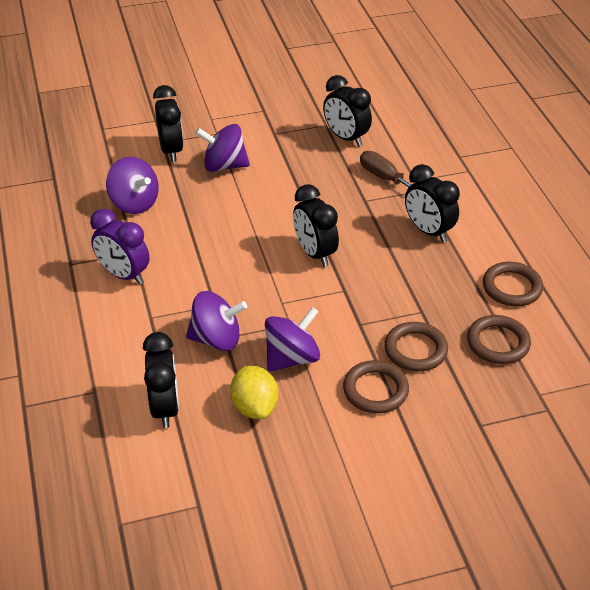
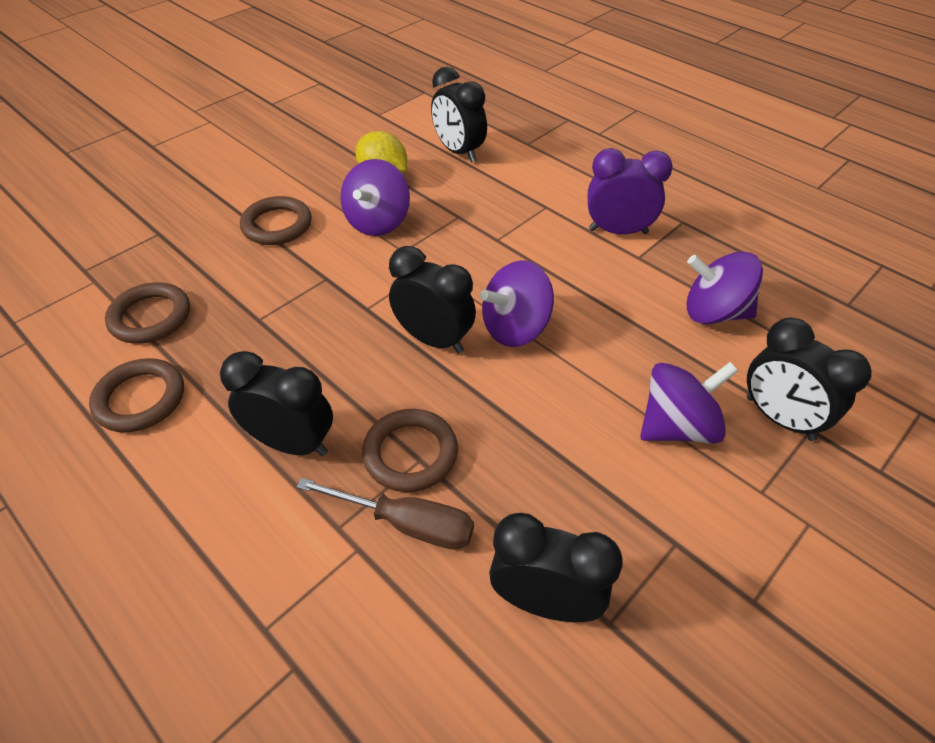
camera: 150 degrees right, 5 degrees up
(216, 339) = (464, 211): purple spinning top -> purple spinning top (515, 328)
(415, 350) = (249, 275): brown ring -> brown ring (410, 453)

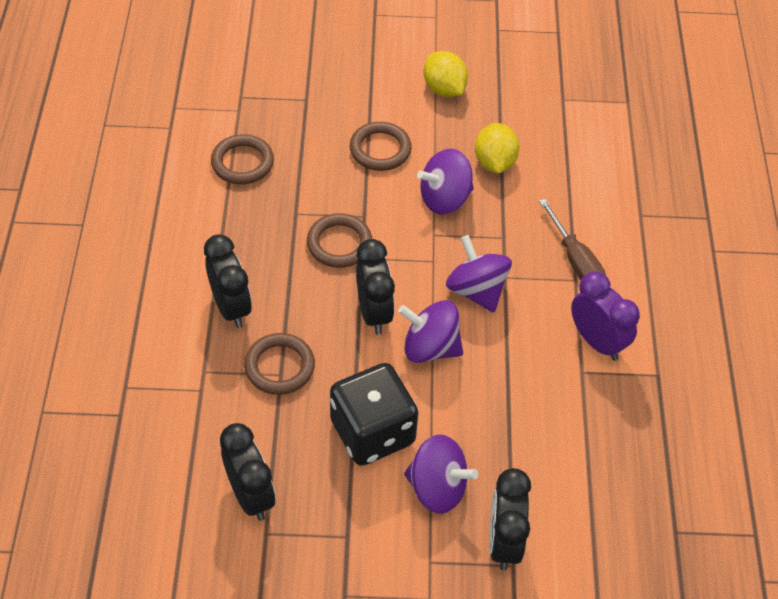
camera: 45 degrees right, 5 degrees up
(140, 399) = (188, 214): brown ring -> brown ring (339, 244)
(278, 157) = (444, 89): none -> yellow lemon
(406, 523) = (235, 400): brown screwdriver -> brown screwdriver (575, 260)
(459, 152) = (576, 182): black clock -> none
(566, 432) = (372, 432): none -> black dice
(714, 313) = (570, 451): purple spinning top -> purple spinning top (476, 290)

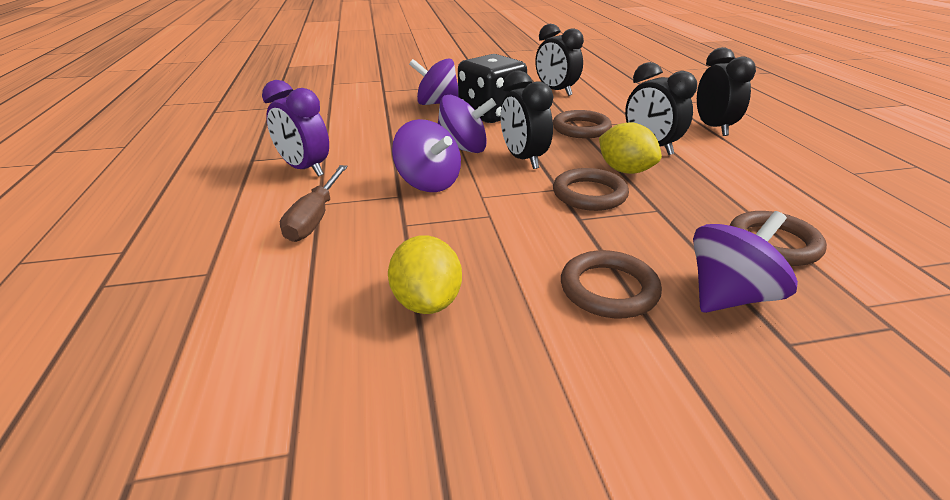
camera: 170 degrees right, 20 degrees down
(444, 89) = (557, 420): yellow lemon -> yellow lemon (625, 170)
(445, 199) = (488, 248): purple spinning top -> purple spinning top (729, 296)
(504, 542) = (389, 95): black clock -> black clock (713, 128)
(575, 260) = (315, 218): brown screwdriver -> brown screwdriver turned 135 degrees counterclockwise

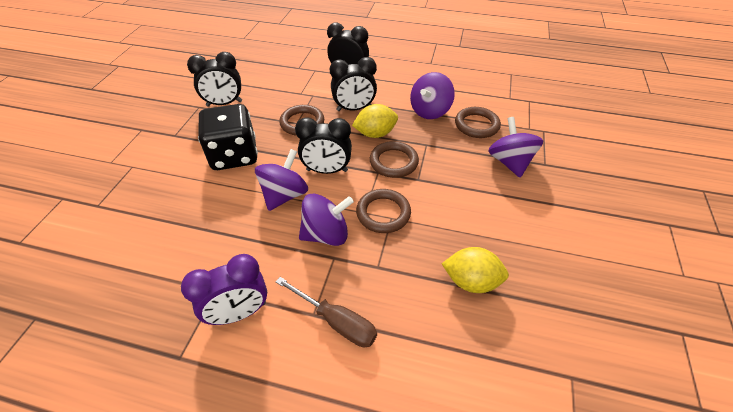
camera: 65 degrees left, 15 degrees up
(437, 104) = (176, 178): purple spinning top -> purple spinning top (430, 111)
(609, 289) = (489, 199): brown ring -> brown ring (383, 213)

